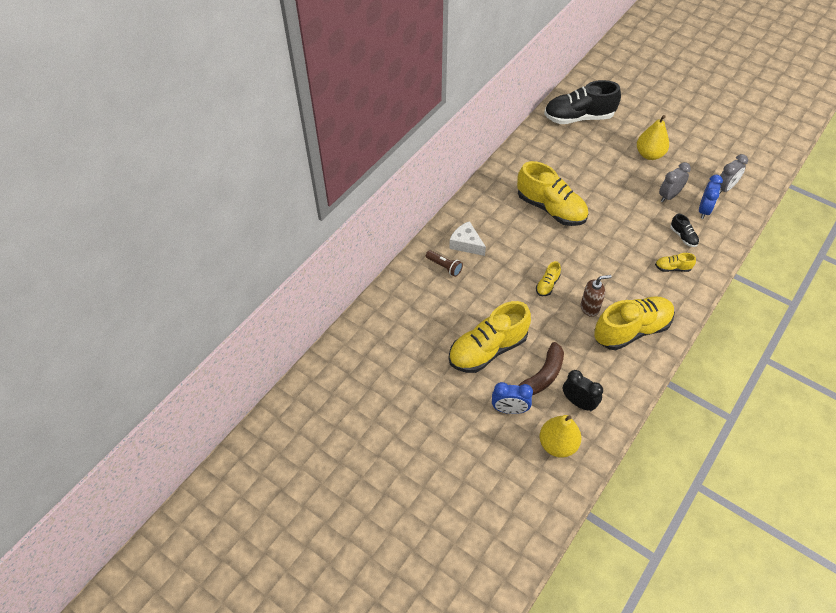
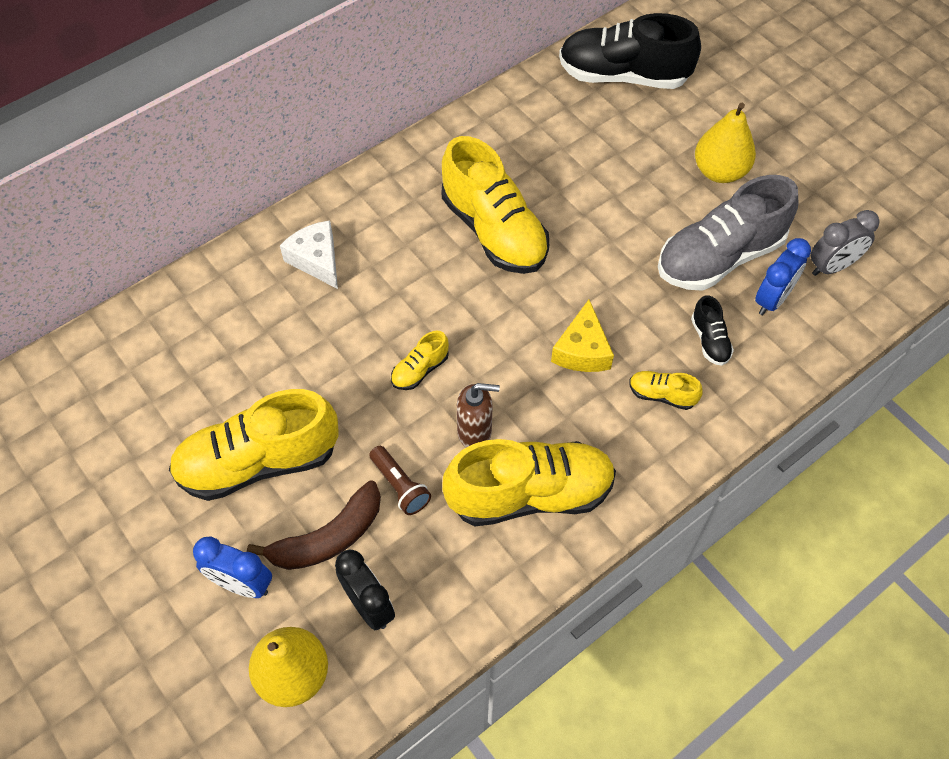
camera: 15 degrees right, 5 degrees up
(444, 267) = (259, 292): brown flashlight -> brown flashlight (400, 486)
(623, 256) = (582, 350): none -> yellow cheese
(669, 196) = (719, 257): grey clock -> grey shoe

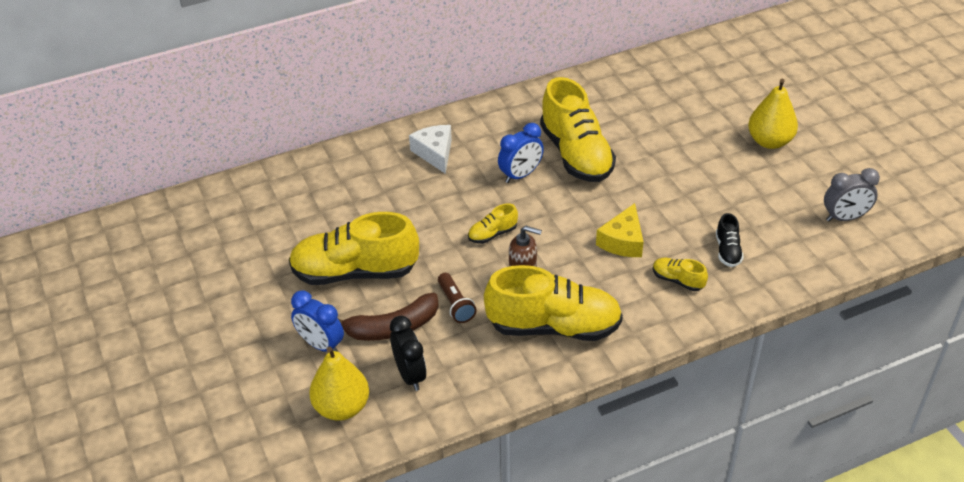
camera: 15 degrees right, 15 degrees down
(623, 76) = (709, 68): black shoe -> none
(719, 257) = (752, 198): grey shoe -> none
(772, 299) = (787, 232): blue clock -> blue clock (520, 175)

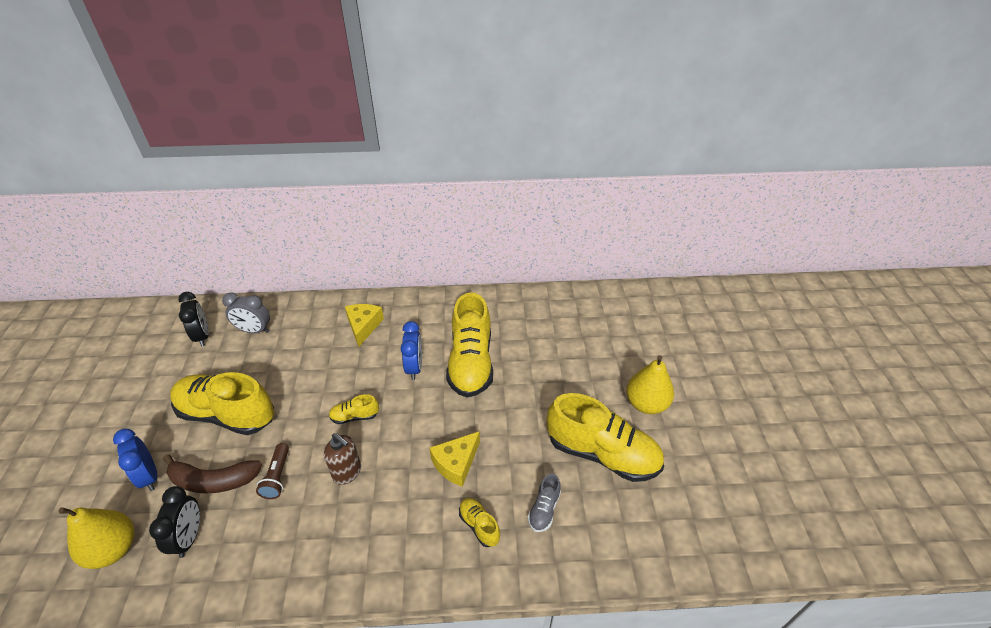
camera: 20 degrees right, 0 degrees up
(257, 212) = (202, 336): none -> black clock
(435, 153) = (363, 326): white cheese -> yellow cheese
(520, 175) = (414, 367): blue clock -> blue clock turned 75 degrees counterclockwise
(554, 327) = (339, 534): yellow shoe -> yellow shoe (602, 454)
(727, 251) = (544, 509): black shoe -> grey shoe
(845, 218) = (678, 513): grey clock -> grey clock (254, 330)

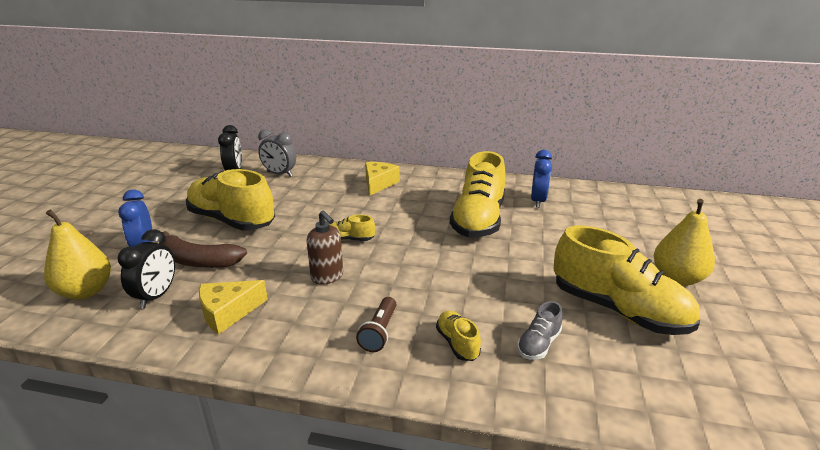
camera: 15 degrees right, 15 degrees down
(277, 477) = (258, 268): brown flashlight -> brown flashlight (379, 332)
(414, 367) = (419, 215): blue clock -> blue clock (538, 201)
(456, 463) = (444, 289): yellow cheese -> yellow cheese (228, 312)

